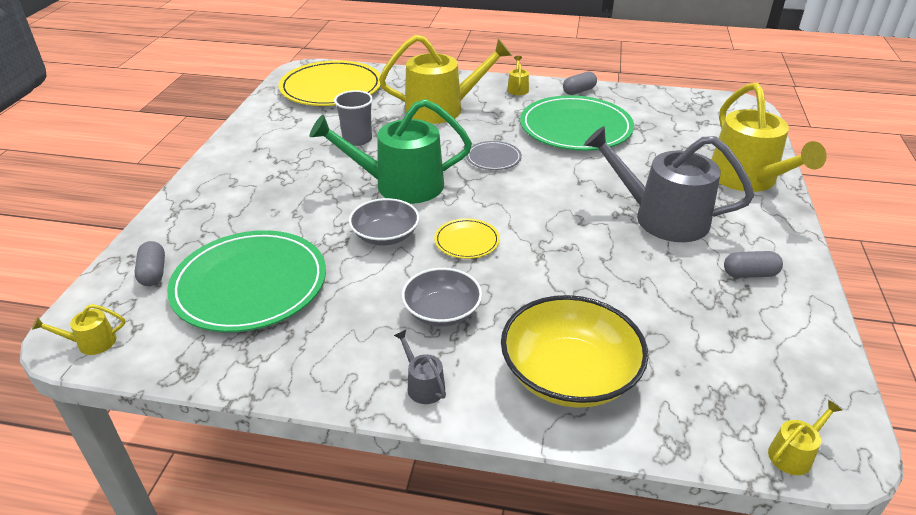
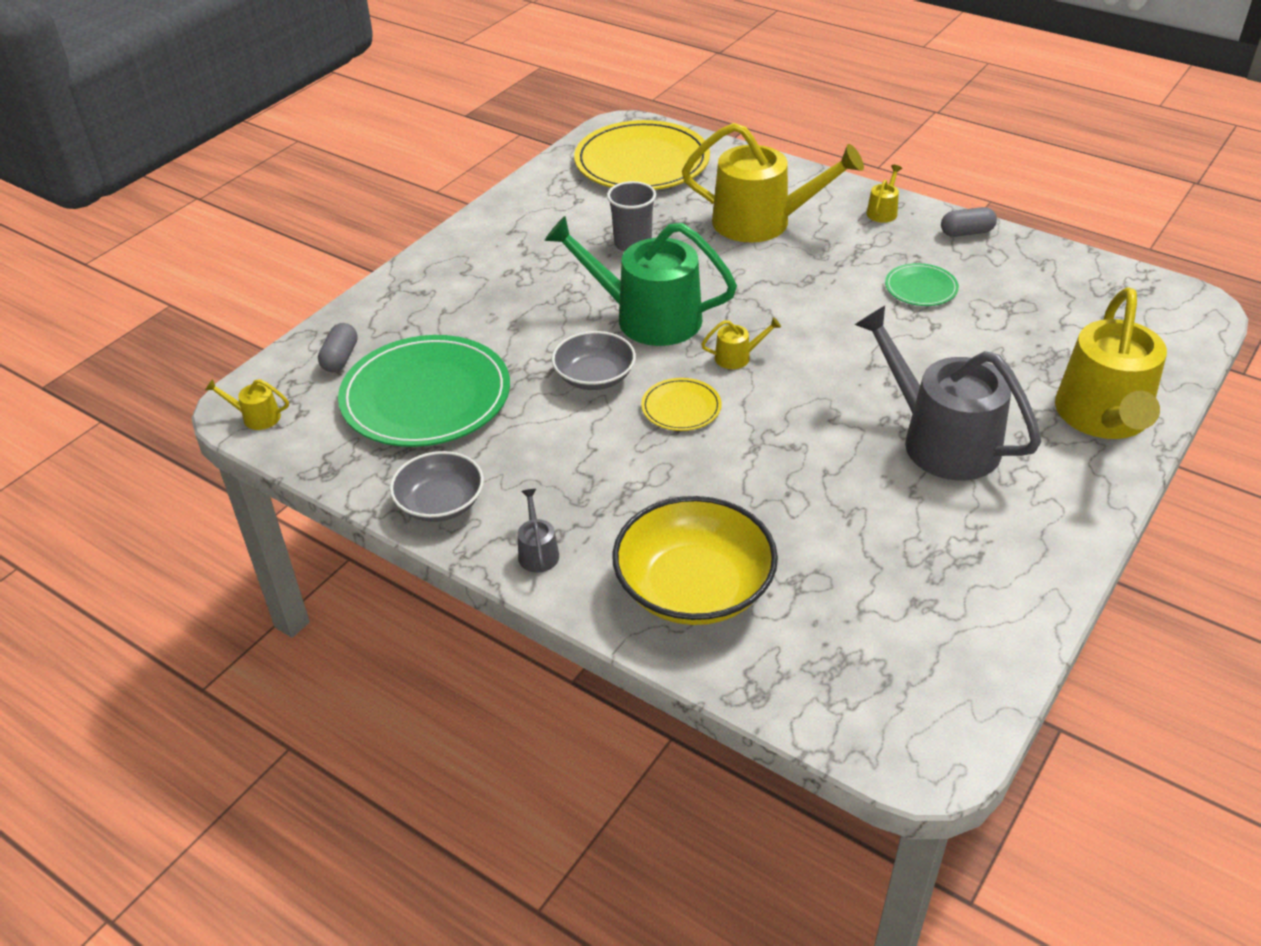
camera: 25 degrees right, 5 degrees up
(442, 311) = (603, 481): grey bowl -> grey bowl (440, 503)
(493, 158) = (783, 307): grey plate -> none
(575, 128) = (921, 288): green plate -> green plate, size x0.46
(749, 274) = (996, 540): grey capsule -> none
(793, 454) = (876, 743): yellow watering can -> yellow watering can (737, 357)

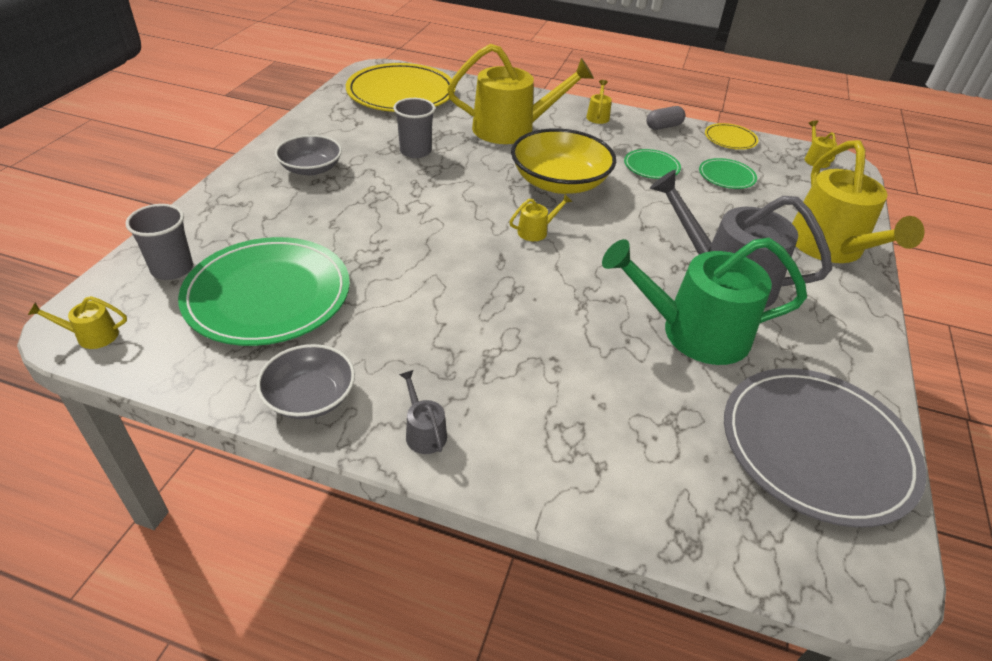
camera: 20 degrees left, 0 degrees up
(340, 358) = (172, 269): grey capsule -> grey cup
(594, 376) = (421, 260): grey bowl -> grey bowl (311, 168)
(648, 318) = (450, 207): green watering can -> green watering can (695, 332)
(681, 407) = (506, 277): yellow plate -> yellow plate (730, 139)
(694, 587) = (585, 443): yellow bowl -> yellow bowl (559, 182)
(944, 632) = (817, 447): none -> grey plate
(1016, 309) = (726, 176): none -> green plate
(1159, 297) = (815, 159): none -> yellow watering can

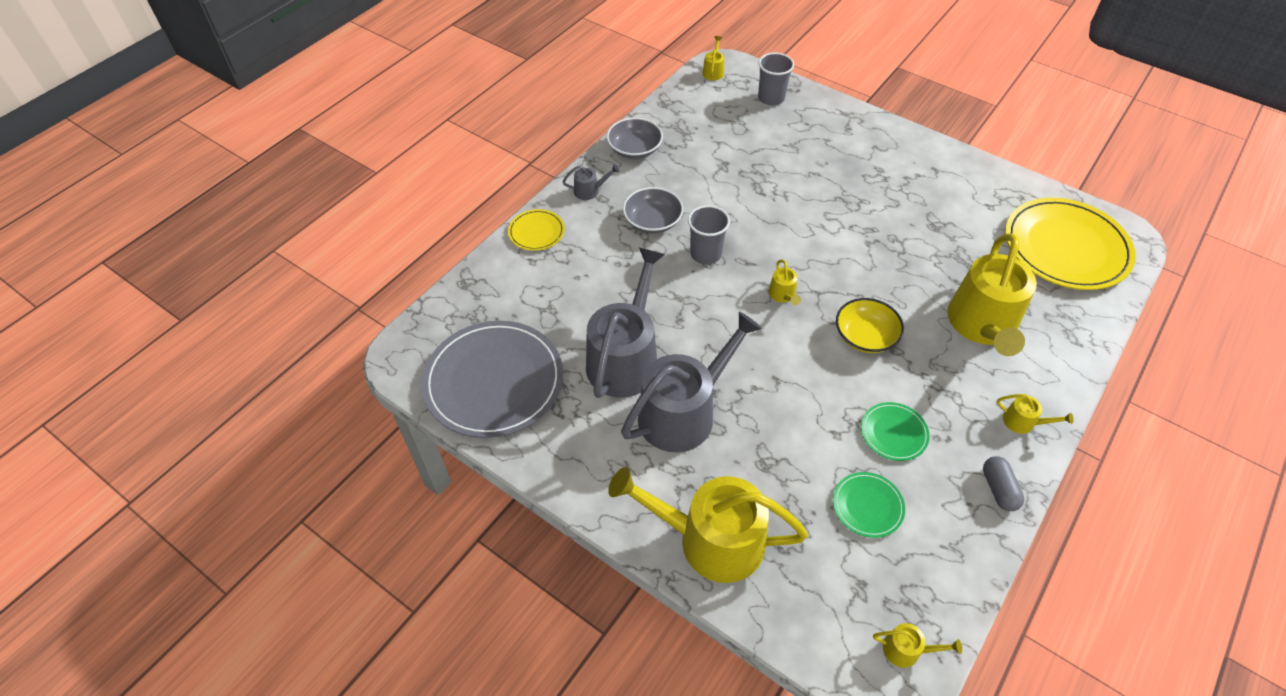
camera: 110 degrees right, 10 degrees up
(268, 295) = (733, 137): green plate -> none
(311, 168) = (900, 168): grey bowl -> grey bowl (652, 221)
(415, 151) = (930, 238): grey cup -> grey cup (705, 254)
(559, 182) = (865, 336): yellow bowl -> yellow bowl, size x0.62
(695, 332) = (625, 359): green watering can -> grey watering can
(730, 139) = (965, 560): yellow plate -> yellow plate (536, 232)

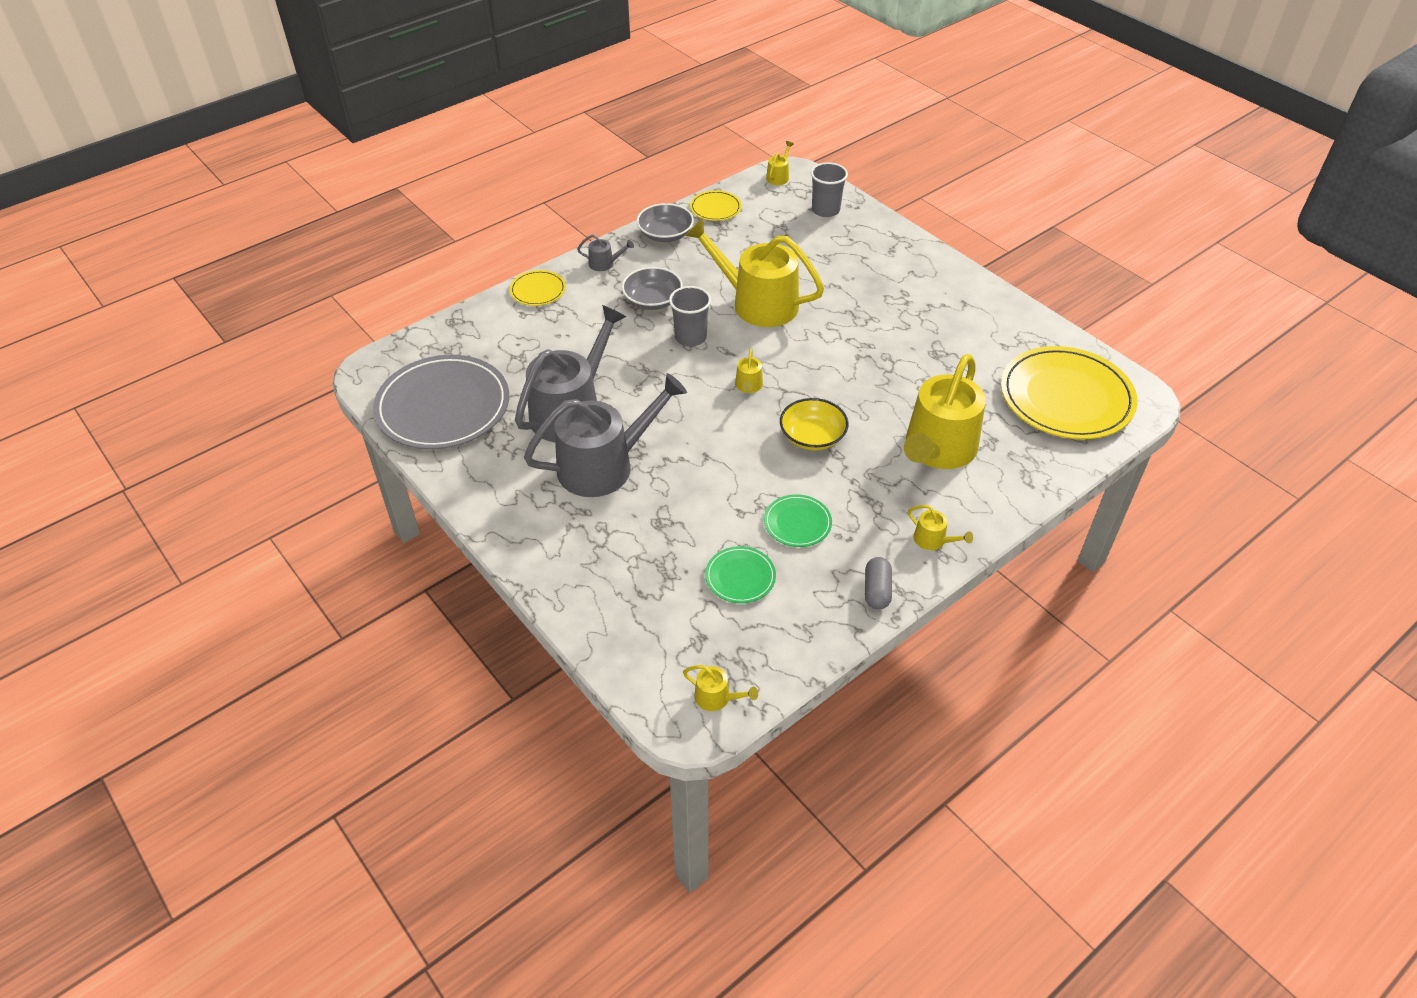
camera: 15 degrees right, 5 degrees down
(669, 113) = (715, 208): none -> yellow plate
(711, 540) = (579, 572): yellow watering can -> yellow watering can (758, 303)

